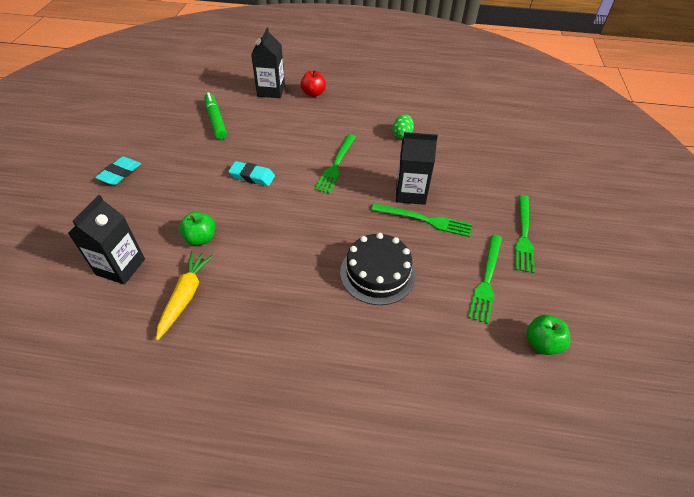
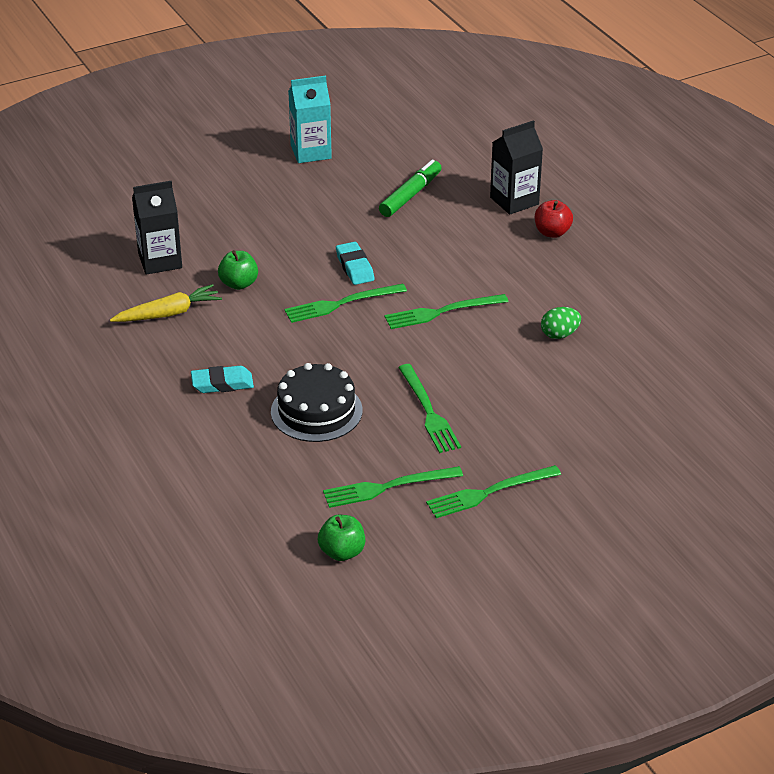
camera: 55 degrees right, 10 degrees down
(118, 134) = (311, 152): none -> turquoise carton
(120, 173) = (261, 189): turquoise eraser -> turquoise eraser (222, 384)
(280, 201) = (341, 304): none -> green fork
(410, 193) = (460, 384): black carton -> none

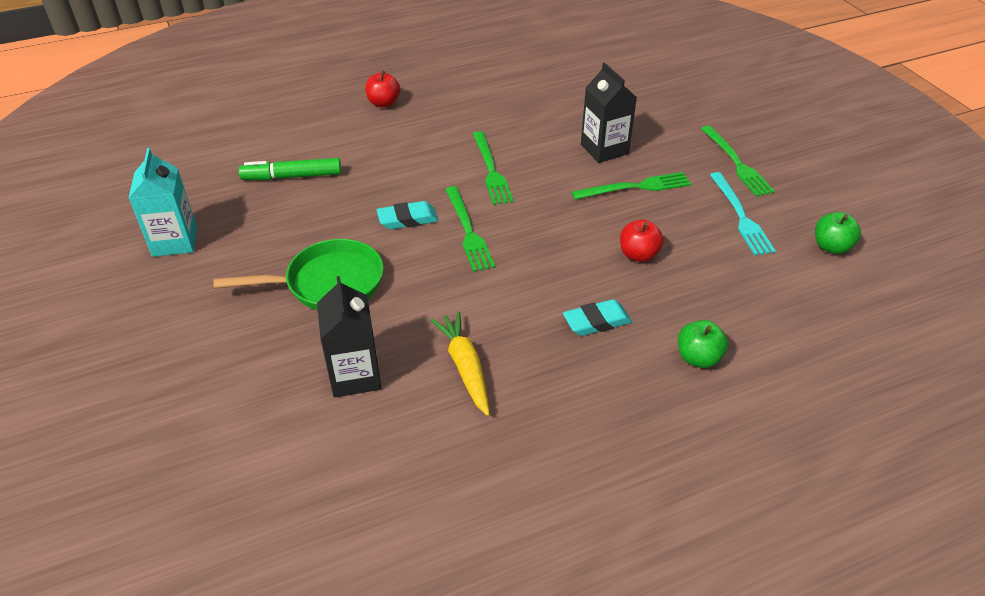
camera: 85 degrees left, 5 degrees up
(222, 384) = (596, 321): turquoise eraser -> turquoise eraser turned 75 degrees clockwise
(239, 284) = (418, 306): green apple -> green apple (698, 358)
(264, 235) = (328, 283): none -> green pan
(316, 411) = (638, 255): black cake -> red apple
(388, 487) = (740, 216): green fork -> turquoise fork
(410, 195) = (292, 176): green marker -> green marker turned 45 degrees counterclockwise
(514, 201) = (327, 118): black carton -> black carton (604, 149)
(559, 334) = (531, 112): green egg -> none

